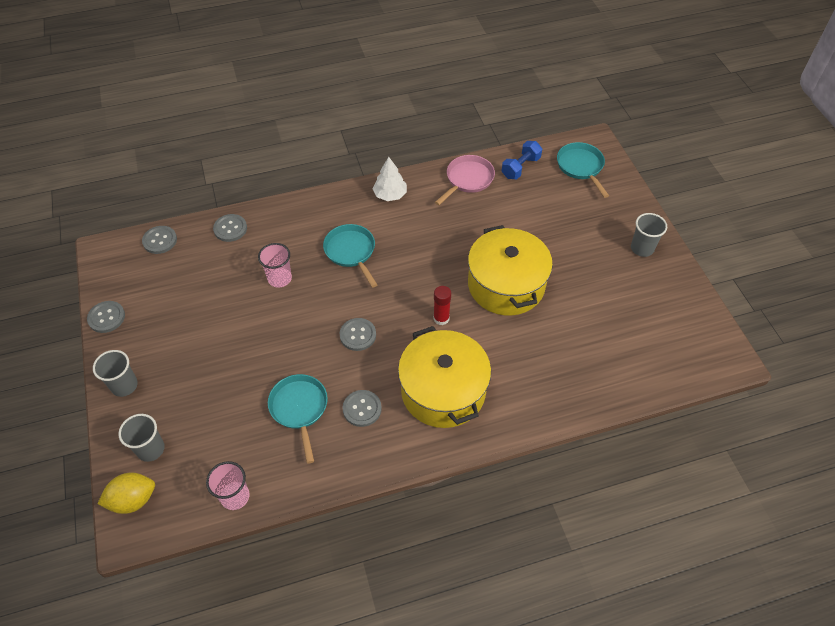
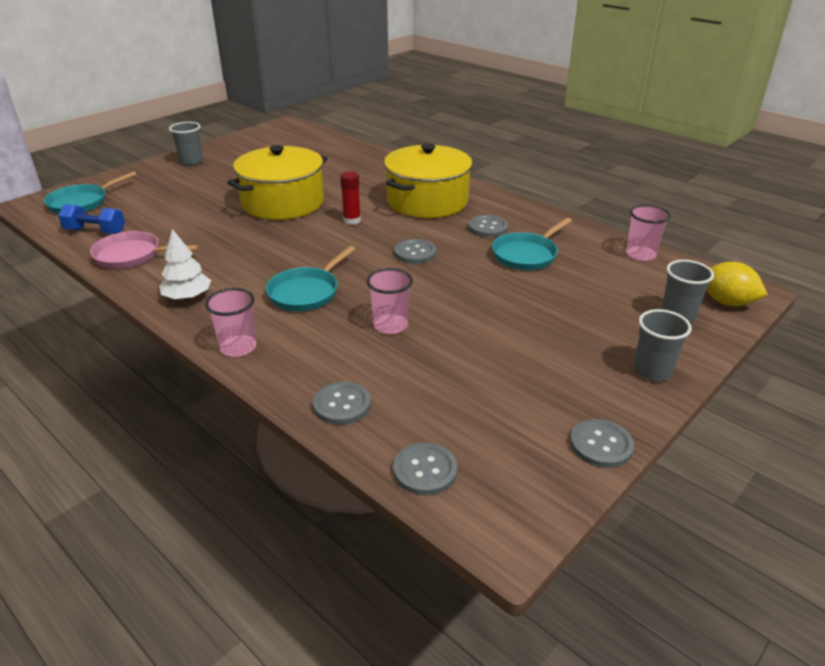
camera: 120 degrees left, 20 degrees down
(316, 203) = (238, 347): none -> pink cup

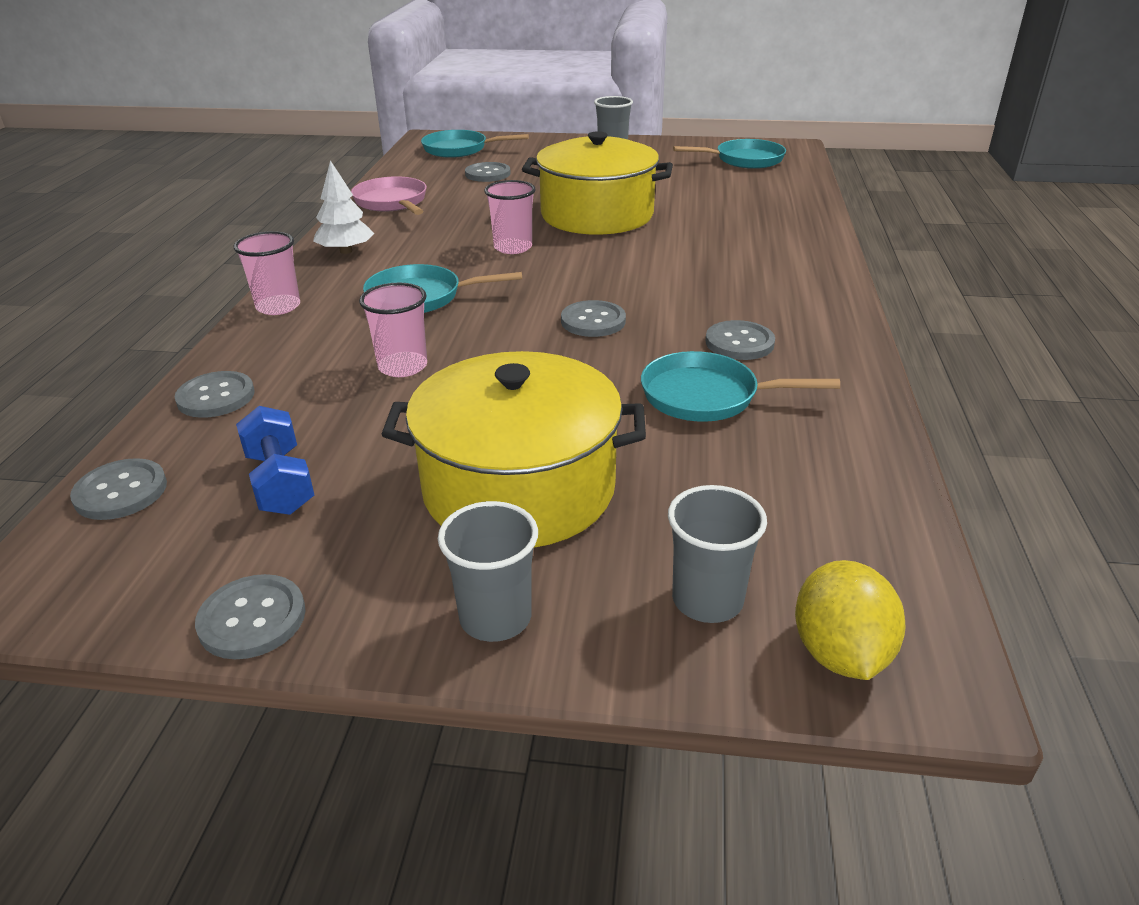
camera: 55 degrees right, 0 degrees up
(95, 231) = (416, 174): blue dumbbell -> blue dumbbell (280, 482)
(150, 209) = (487, 174): none -> grey button
(283, 140) = (744, 160): none -> turquoise pan
(352, 220) = (615, 260): red glue stick -> none
(427, 201) = (742, 281): yellow pot -> yellow pot (519, 488)
(640, 254) = (872, 498): pink cup -> pink cup (513, 247)

